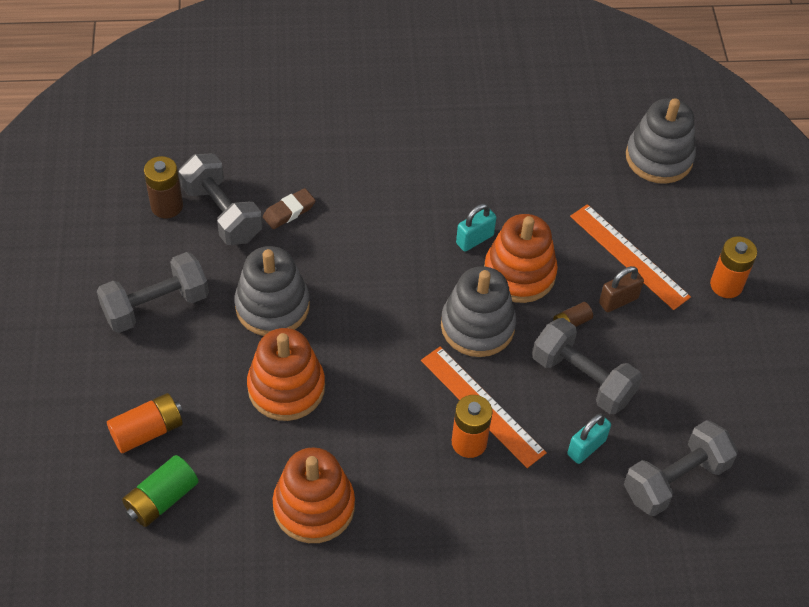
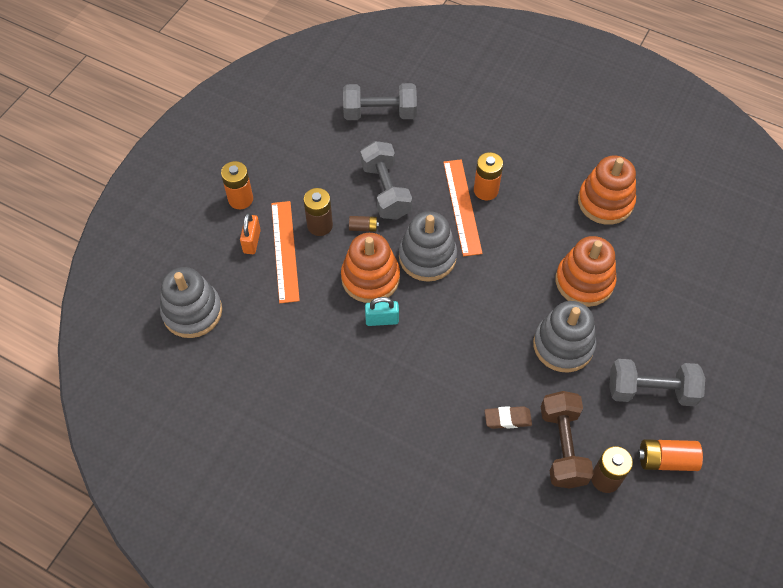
camera: 145 degrees left, 5 degrees up
(147, 431) = (693, 299): orange battery -> orange battery (666, 460)
(161, 499) = (701, 252): green battery -> none
(222, 213) = (562, 446): grey dumbbell -> brown dumbbell
(586, 447) = (416, 153): turquoise padlock -> none
(618, 300) = (320, 225): brown padlock -> brown battery
(670, 248) = (252, 241): none -> orange padlock

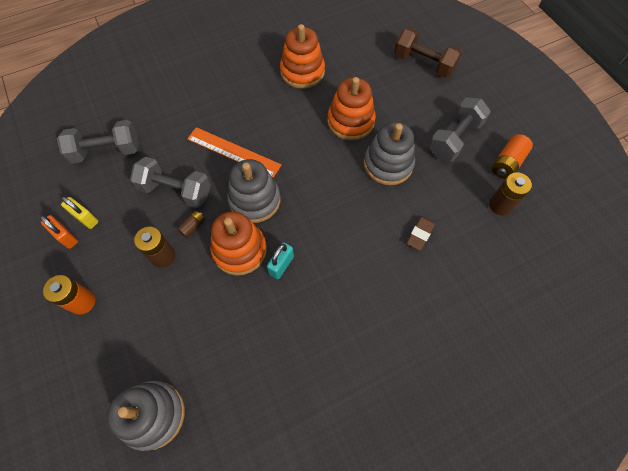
camera: 55 degrees left, 5 degrees up
(252, 241) = (130, 319): orange padlock -> orange padlock (66, 237)
(285, 251) = (162, 298): orange ruler -> none
(309, 147) = (86, 218): none -> yellow padlock
(380, 113) = (106, 151): grey dumbbell -> grey dumbbell turned 45 degrees clockwise
(486, 190) = (234, 129): orange battery -> none
(562, 446) = (462, 215): brown dumbbell -> brown dumbbell (423, 64)

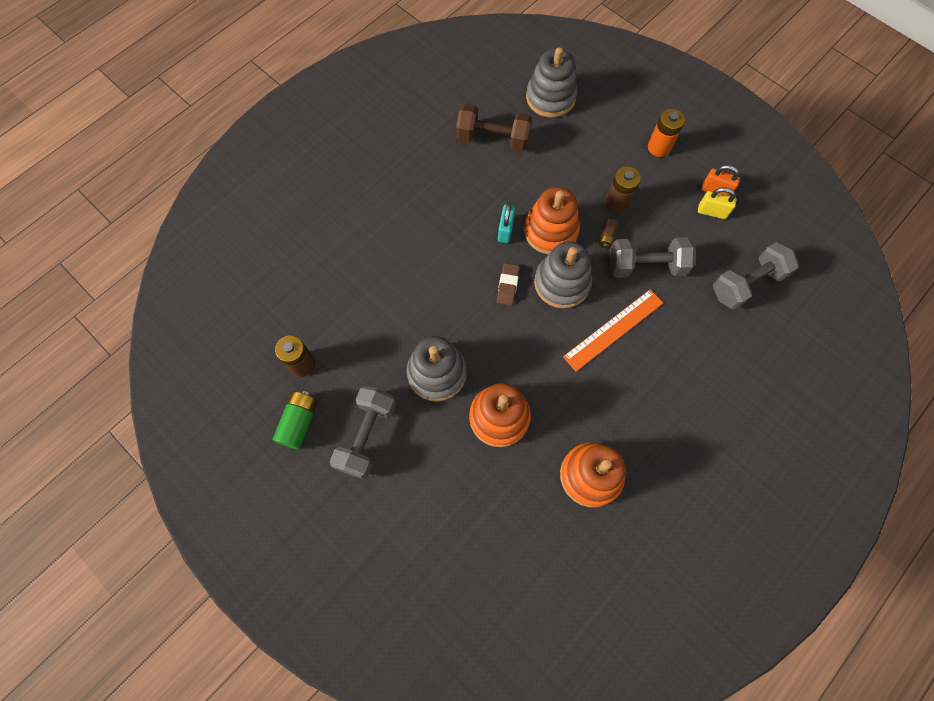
camera: 160 degrees right, 5 degrees up
(233, 152) = (613, 329): orange ruler -> orange ruler turned 45 degrees counterclockwise
(420, 234) = (382, 303): brown eraser -> brown eraser (507, 286)
(423, 64) = (433, 552): brown dumbbell -> brown dumbbell (493, 139)
(507, 163) = (299, 422): orange battery -> green battery

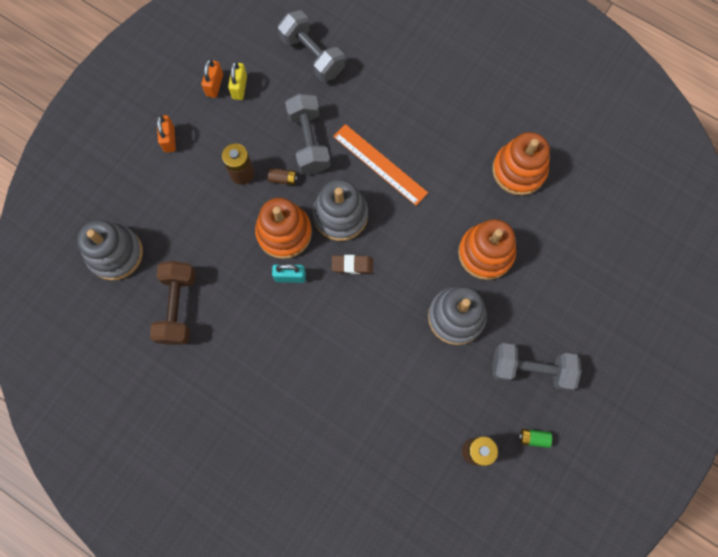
camera: 100 degrees left, 5 degrees up
(299, 422) = (533, 438): green battery -> green battery, size x0.57
(659, 147) = (169, 139): orange battery -> orange padlock

